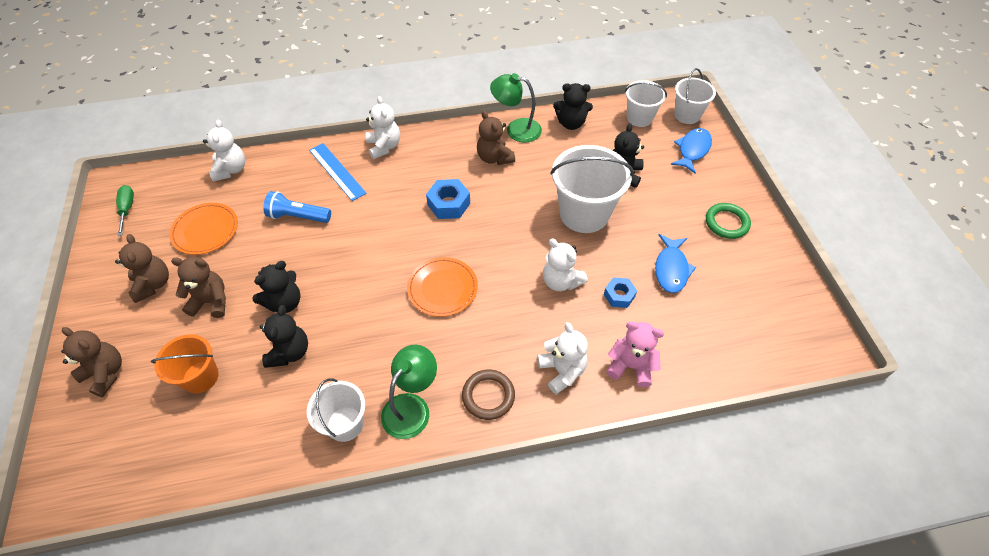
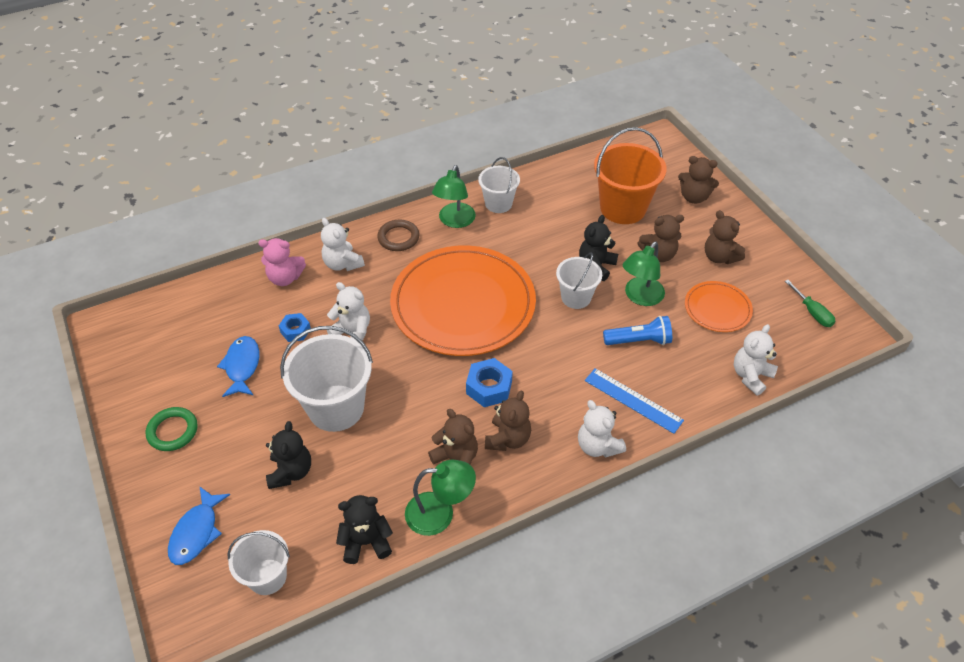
camera: 165 degrees right, 5 degrees down
(200, 377) = (623, 208): orange bucket -> orange bucket, size x1.68
(231, 170) = (750, 376): white teddy bear -> white teddy bear turned 60 degrees clockwise
(266, 257) = (640, 297): none -> green lamp
(290, 352) = (567, 235): black teddy bear -> none
(442, 288) = (463, 304): orange plate -> orange plate, size x2.17
(449, 164) = (508, 439): none -> brown teddy bear
(687, 115) = (195, 600): white bucket -> white bucket (576, 297)

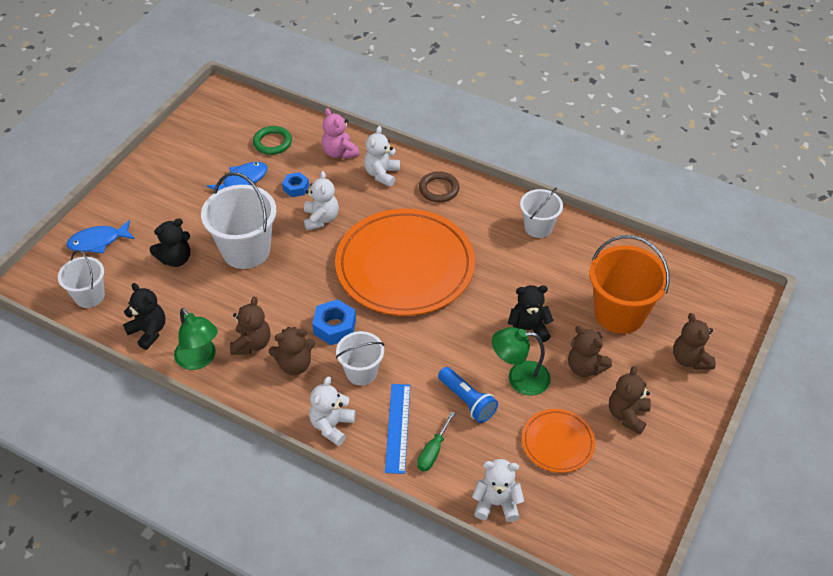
camera: 55 degrees right, 0 degrees up
(173, 431) = (164, 181): green ring -> green ring (272, 142)
(454, 221) = (490, 211): green lamp -> none
(576, 297) = (478, 334): white bucket -> white bucket (361, 372)
(812, 312) = (623, 522): green screwdriver -> green screwdriver (433, 451)

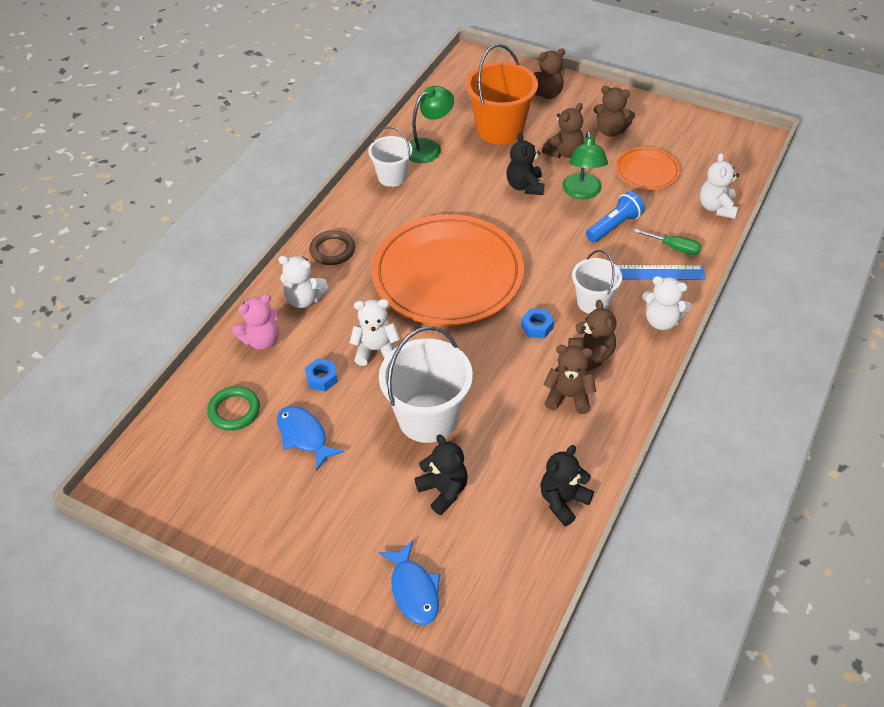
camera: 90 degrees left, 0 degrees up
(89, 296) = (512, 580): white bucket -> none
(199, 359) = (597, 443): green lamp -> green lamp (428, 147)
(334, 327) = (537, 327): blue nut -> blue nut, size x0.66

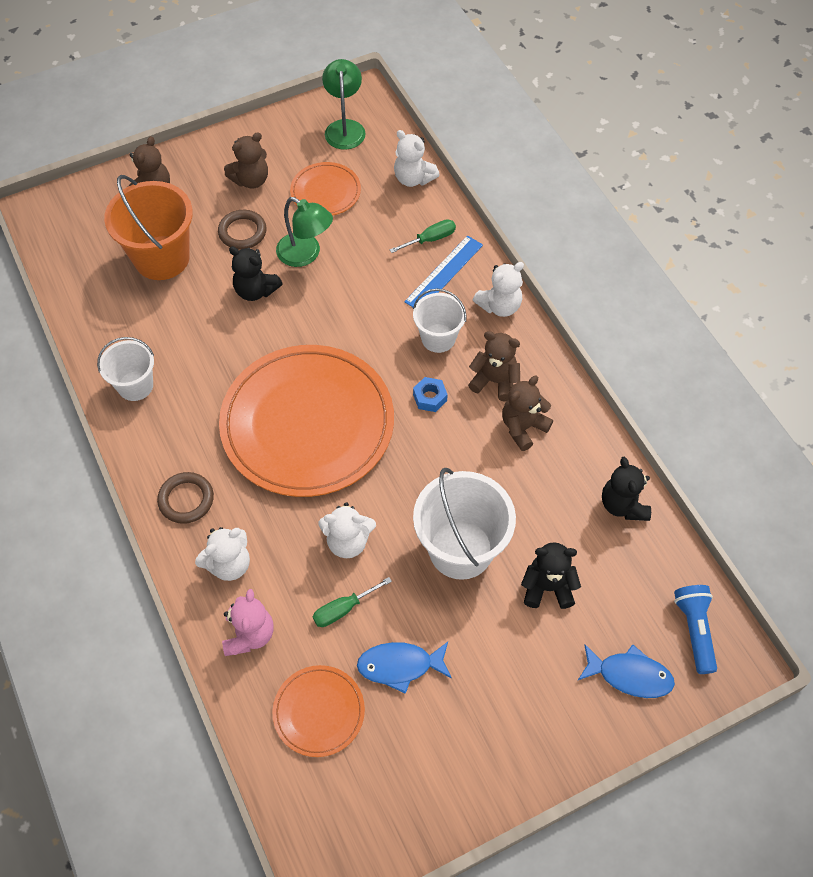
camera: 55 degrees left, 10 degrees up
(234, 411) = (319, 712): green ring -> orange plate
(322, 378) = (343, 609): blue nut -> green screwdriver
(376, 350) = (348, 541): white teddy bear -> white teddy bear turned 120 degrees counterclockwise
(428, 147) = (126, 329): green lamp -> green lamp (345, 128)
(564, 152) = (242, 232): brown teddy bear -> brown ring
(614, 226) = (367, 261): blue flashlight -> blue flashlight (694, 630)

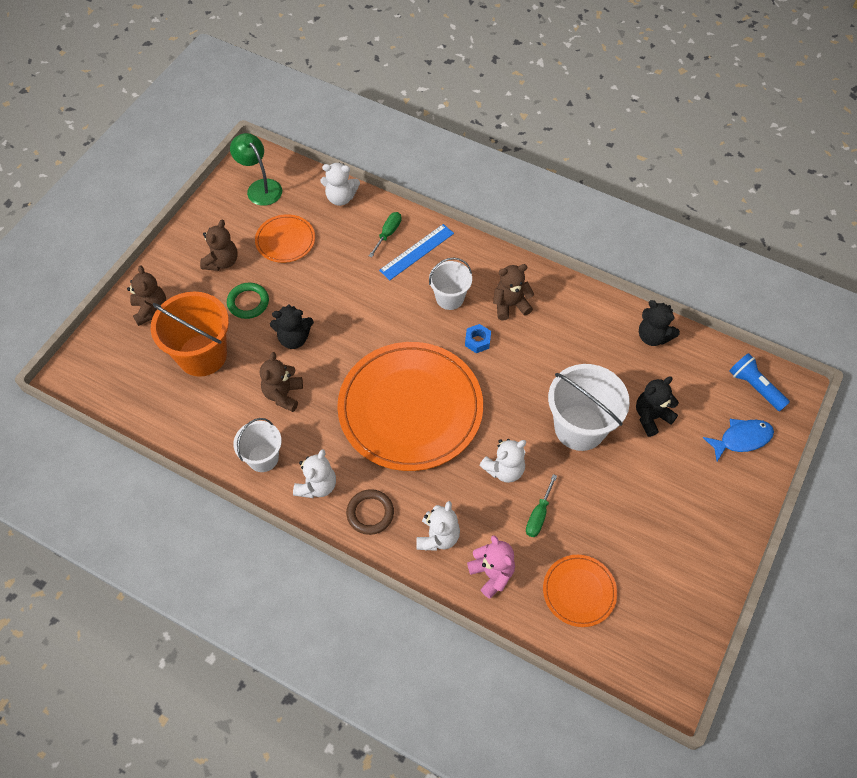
camera: 35 degrees left, 0 degrees up
(242, 232) = (248, 302): brown ring -> green ring
(305, 254) = (309, 293): green lamp -> none
(400, 666) = (604, 527): blue fish -> none
(444, 273) = (417, 252): blue ruler -> blue ruler turned 45 degrees clockwise
(499, 306) = (472, 253): white teddy bear -> white teddy bear (317, 486)
(523, 427) = (553, 324): brown teddy bear -> brown teddy bear (283, 394)

